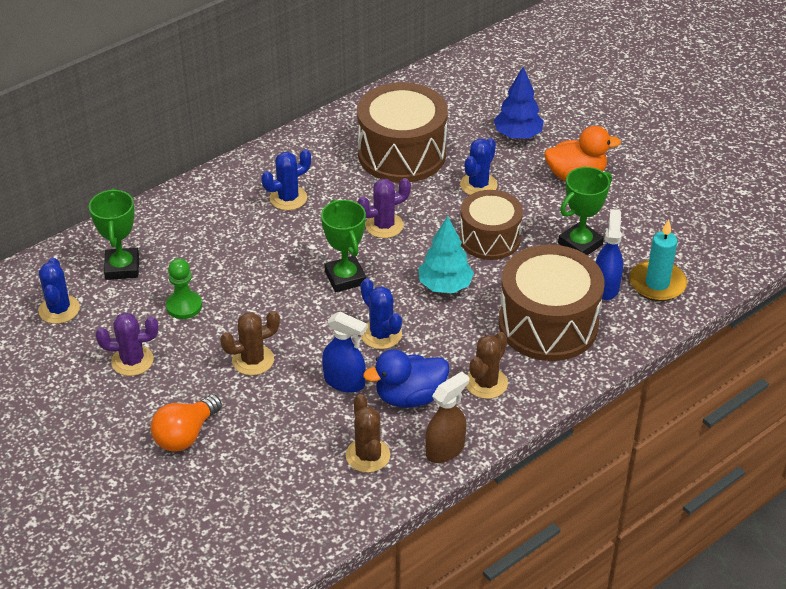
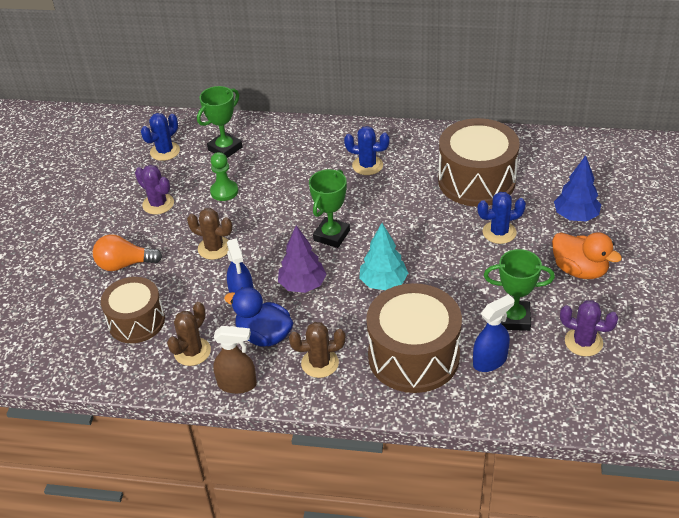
camera: 50 degrees right, 0 degrees up
(381, 334) = (302, 285): blue cactus -> purple tree
(384, 225) = (400, 219): purple cactus -> purple cactus (583, 342)
(489, 238) = (456, 272): brown drum -> brown drum (136, 321)
(657, 284) = (531, 386): turquoise candle -> none

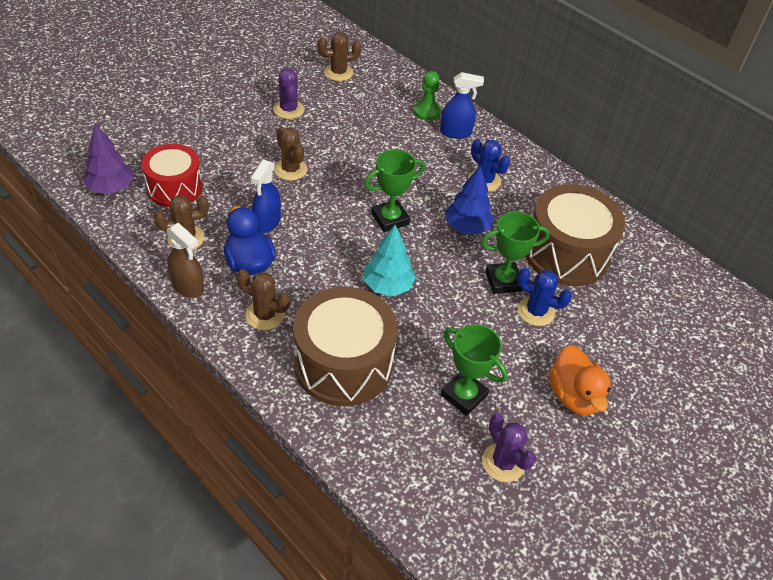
camera: 30 degrees right, 5 degrees up
(124, 264) = (214, 140): orange light bulb -> none
(136, 321) = (174, 188): brown drum -> red drum
(165, 151) = (338, 72): blue cactus -> brown cactus
(224, 191) = (347, 130): green pawn -> green pawn (426, 112)
(225, 148) = (385, 97): green trophy -> green trophy (503, 281)
(302, 285) = (323, 243): purple tree -> purple tree (111, 188)
(490, 361) = (401, 416): blue spray bottle -> blue spray bottle (456, 132)
(575, 216) = (625, 345): blue tree -> blue tree (467, 227)

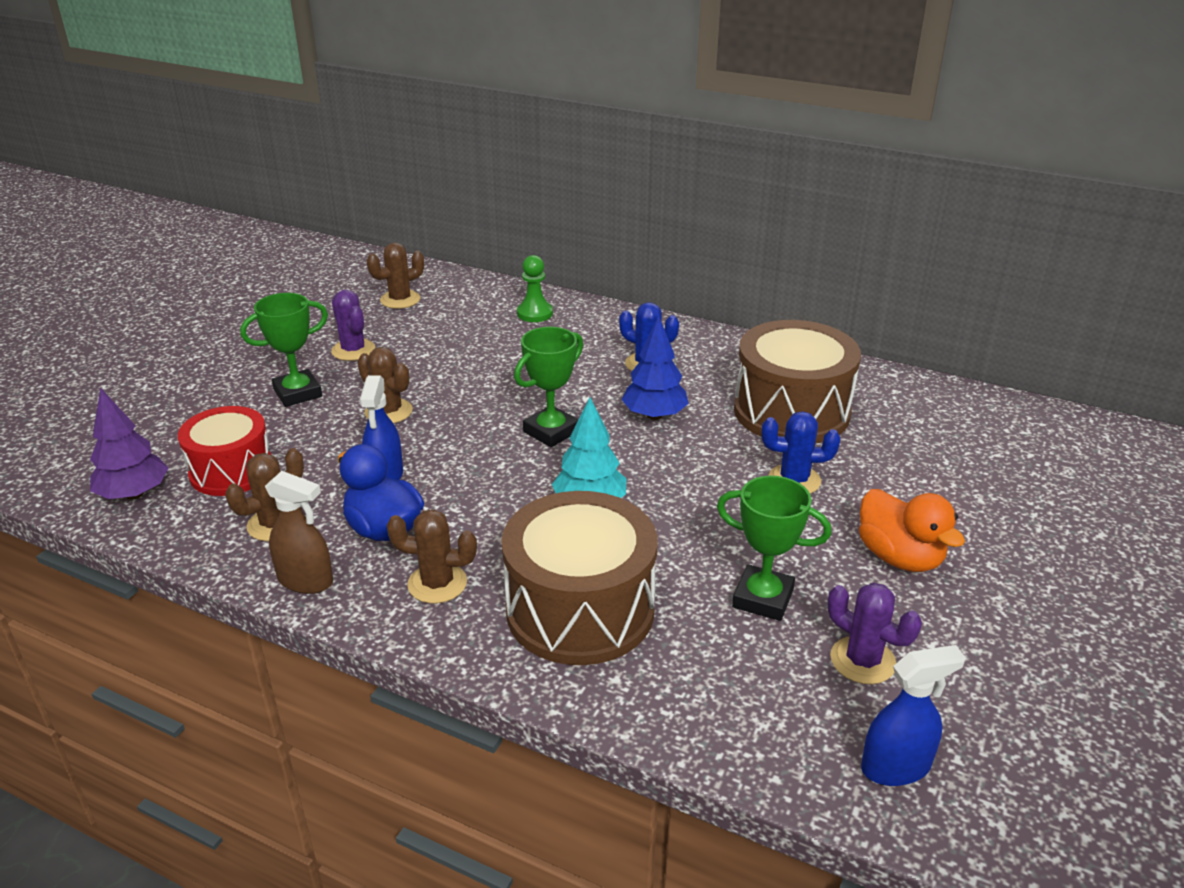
camera: 15 degrees left, 15 degrees down
(456, 132) = (583, 325): blue spray bottle -> blue spray bottle (896, 767)
(503, 281) = (734, 459): green trophy -> green trophy (298, 393)

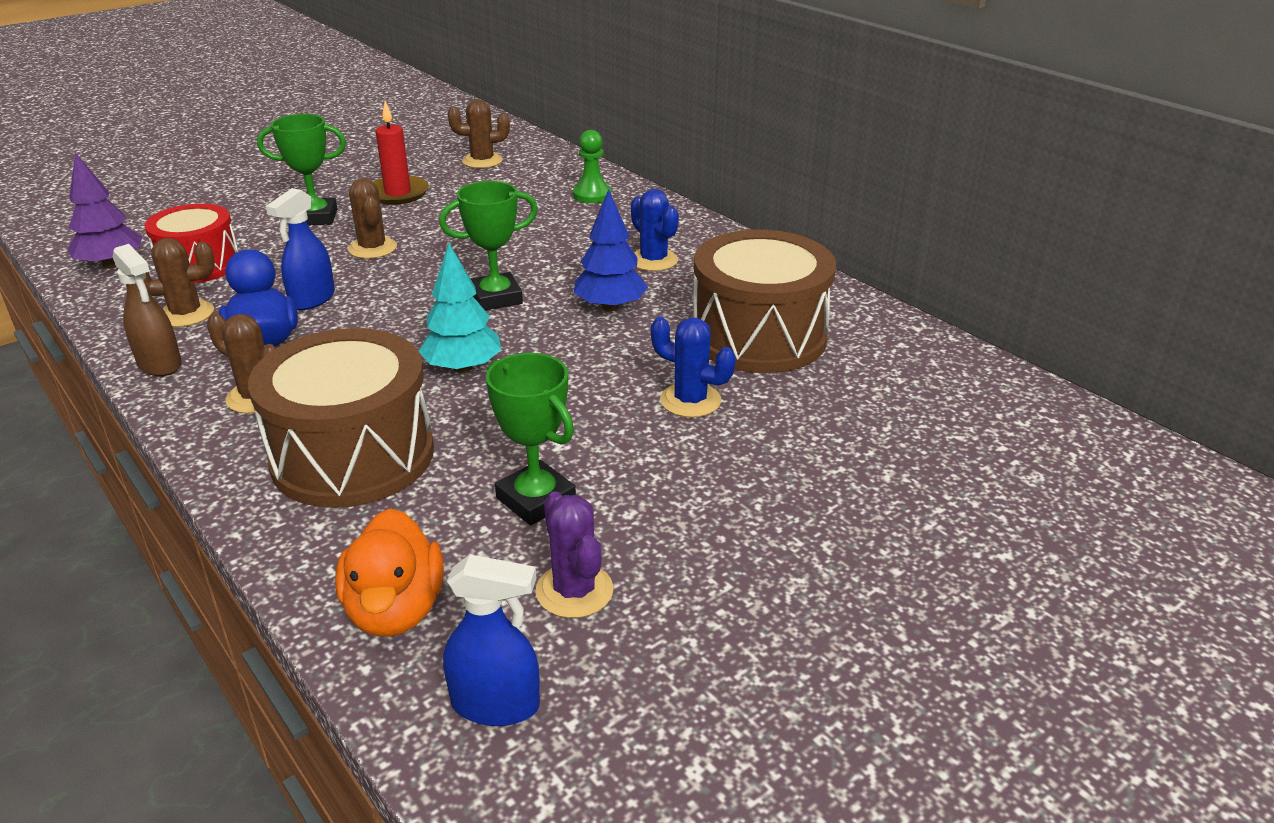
camera: 25 degrees right, 0 degrees up
(353, 350) = (398, 193): purple cactus -> red candle
(899, 557) = (725, 505): orange duck -> orange duck (395, 609)

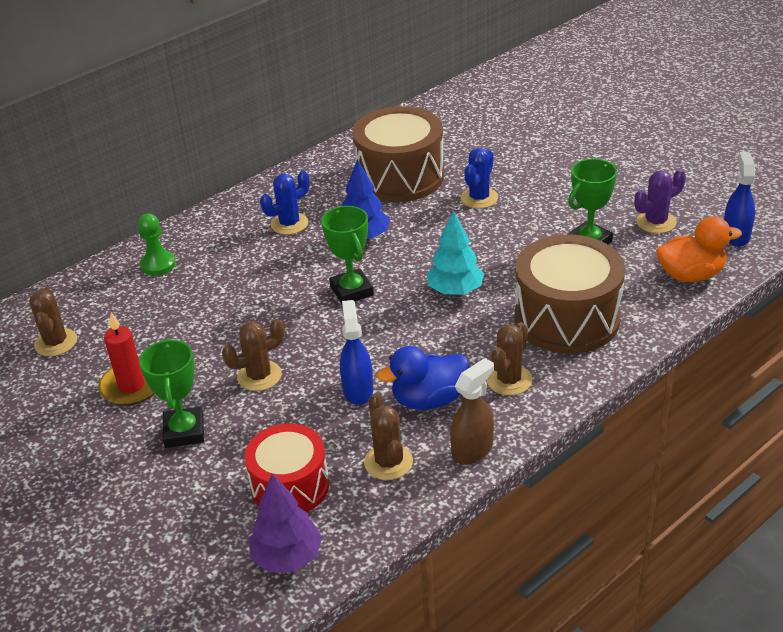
camera: 90 degrees left, 5 degrees up
(312, 299) = (358, 390): blue spray bottle -> blue spray bottle turned 120 degrees counterclockwise

